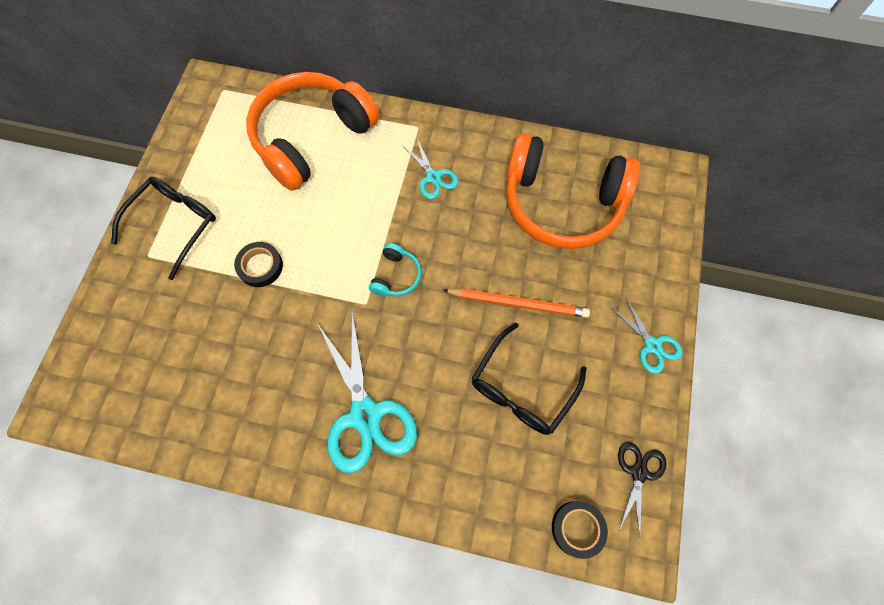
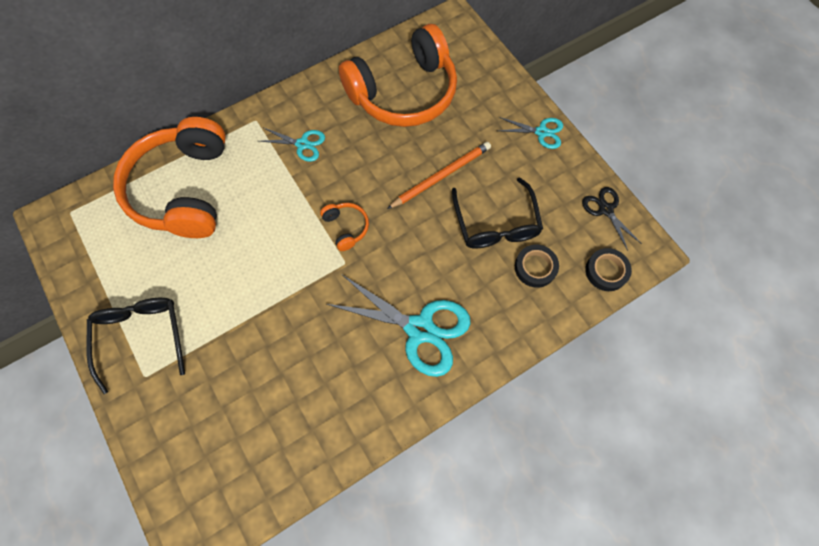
camera: 45 degrees left, 0 degrees up
(260, 266) = (242, 306): black tape -> black tape (535, 267)
(396, 276) = (346, 227): turquoise headphones -> orange headphones

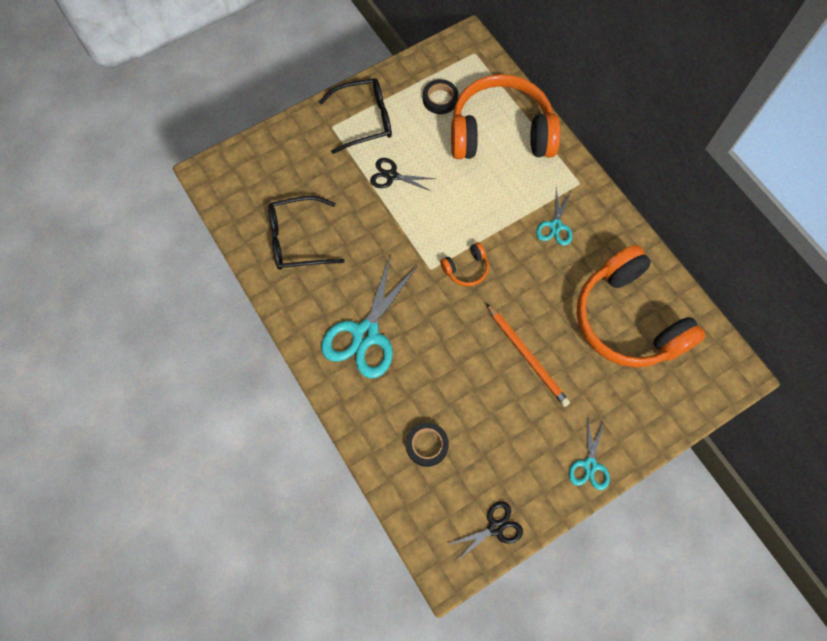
camera: 90 degrees right, 0 degrees up
(224, 304) = (391, 176): none -> black scissors
(496, 224) = (473, 409): black glasses -> black glasses (297, 240)
(606, 271) = (423, 519): black tape -> black tape (440, 99)

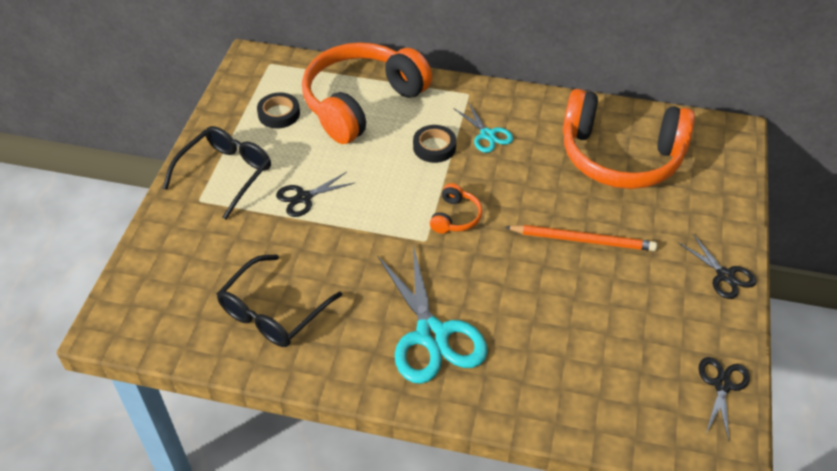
camera: 45 degrees left, 20 degrees down
(427, 445) = (592, 374): black tape -> black tape (434, 147)
(589, 465) = (725, 275): turquoise scissors -> black scissors

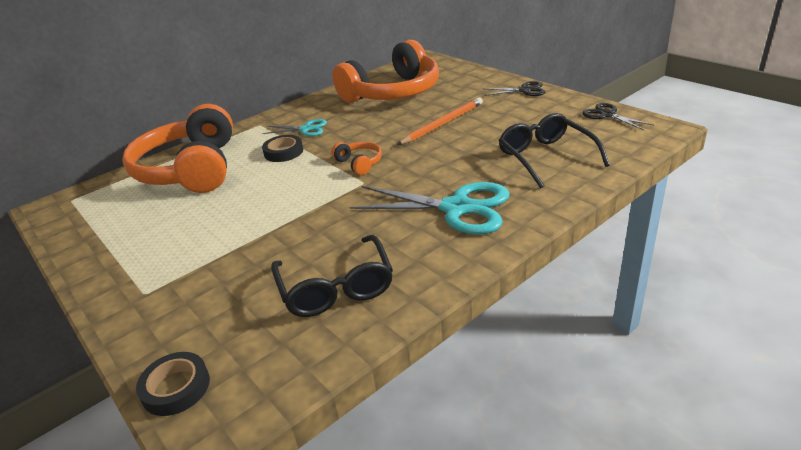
camera: 50 degrees left, 15 degrees down
(226, 173) = (142, 264): black glasses -> black glasses (545, 157)
(279, 114) = (130, 212): black tape -> black tape (176, 388)
(304, 197) = (237, 228): black scissors -> none

